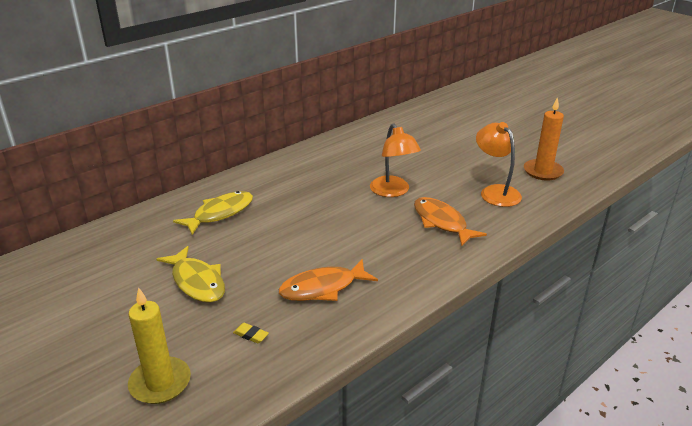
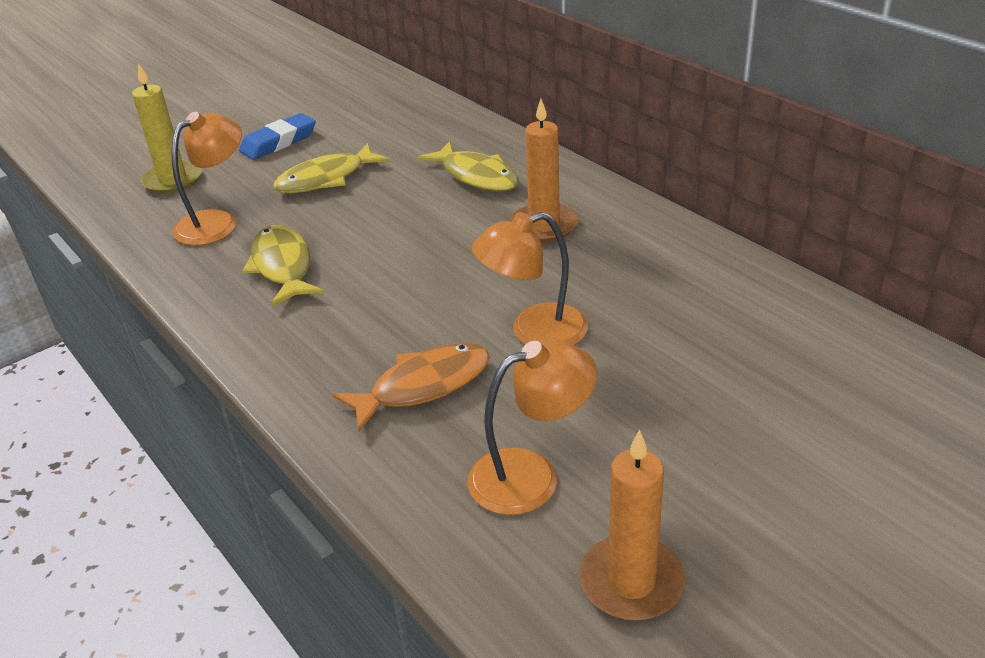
camera: 95 degrees right, 5 degrees up
(113, 319) = (279, 142): none -> blue eraser
(251, 335) = (217, 222): yellow eraser -> orange lamp
(290, 189) = (544, 226): none -> orange candle
(322, 288) = (283, 266): orange fish -> yellow fish

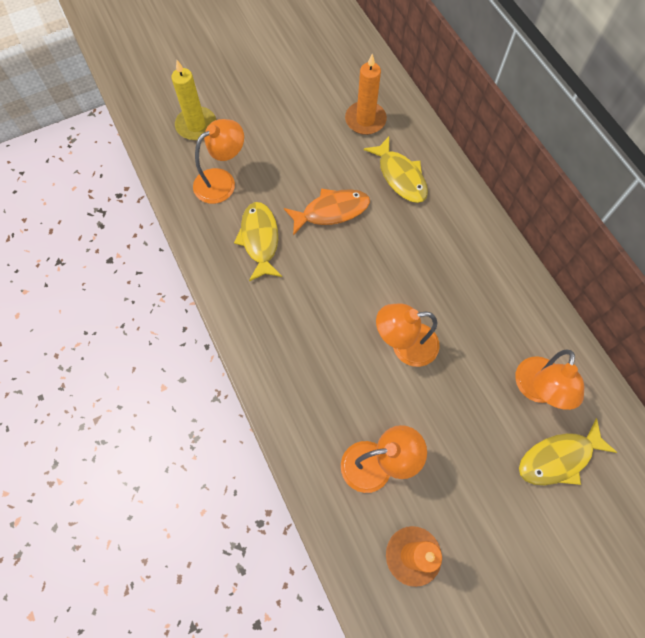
camera: 10 degrees right, 30 degrees up
(279, 142) = (271, 99): blue eraser -> none
(326, 179) = (298, 152): yellow fish -> yellow fish (558, 458)
(423, 386) = (330, 375): orange fish -> orange fish (331, 211)
(544, 226) = (434, 243): orange candle -> orange candle (365, 120)
(755, 339) = (537, 390): none -> orange lamp

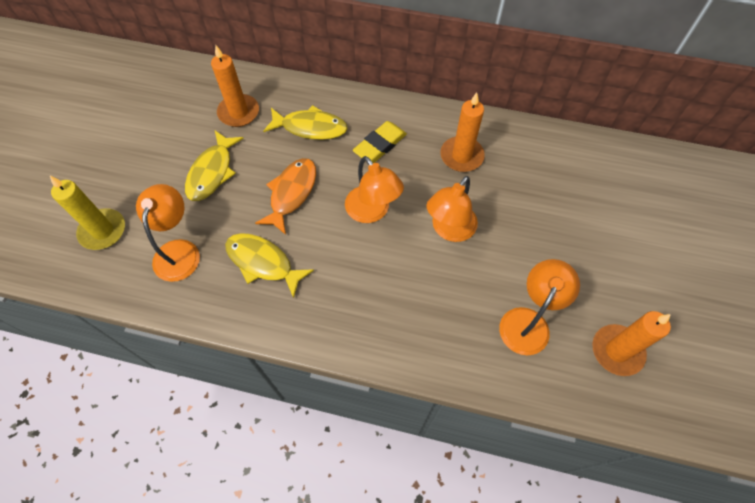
camera: 50 degrees left, 5 degrees down
(433, 236) = (380, 145): none -> yellow eraser
(484, 304) = (461, 156): none -> orange candle
(537, 390) = (552, 176): orange lamp -> orange lamp (372, 212)
(558, 458) = (610, 202): yellow fish -> yellow fish (212, 172)

